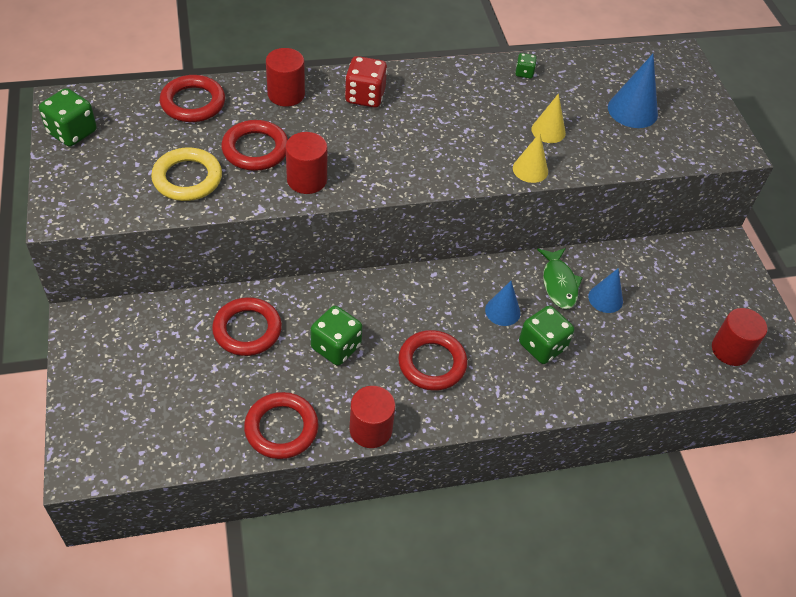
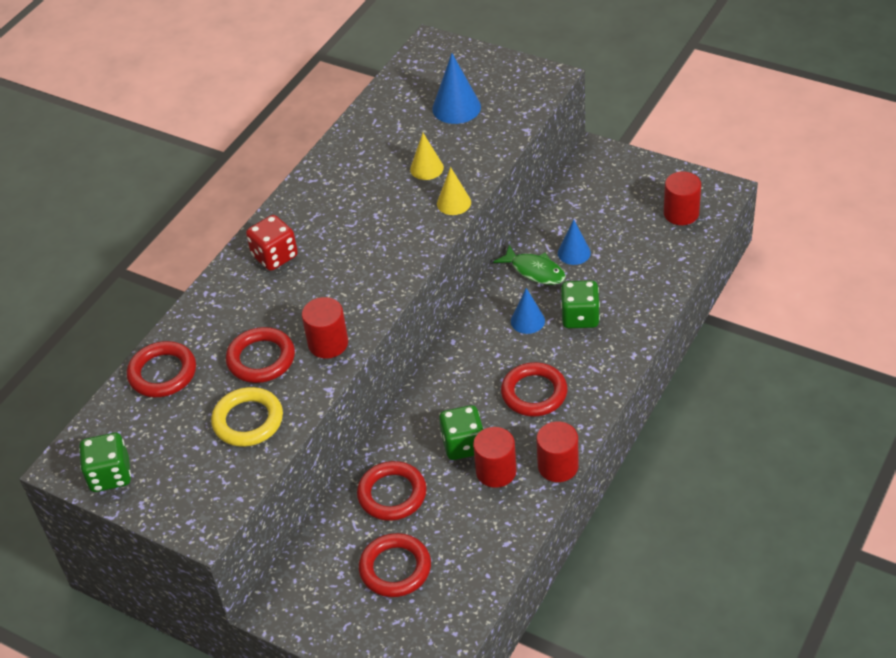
camera: 40 degrees left, 5 degrees down
(281, 428) = (506, 522): red ring -> red ring (395, 568)
(286, 94) = (218, 305): red cylinder -> red cylinder (496, 471)
(524, 73) = (353, 144): green dice -> none

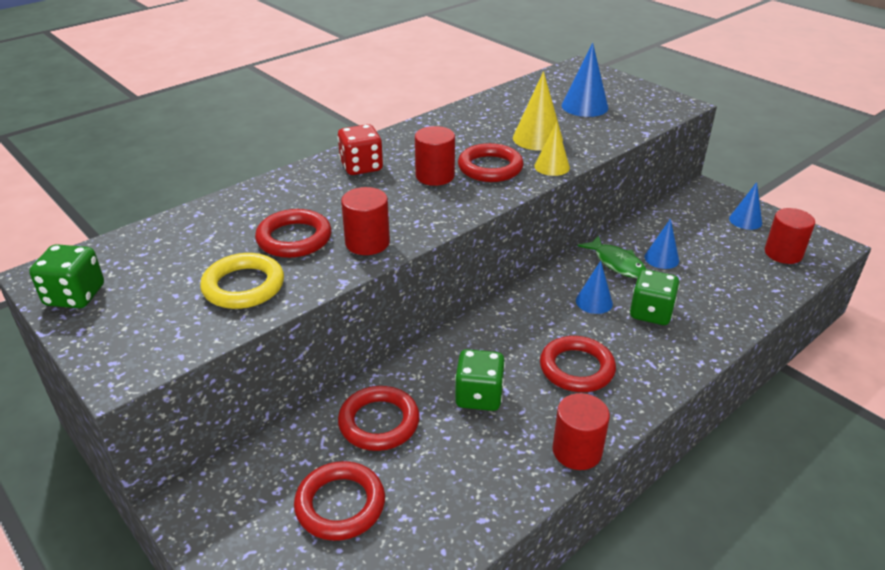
camera: 15 degrees right, 10 degrees down
(162, 373) = (195, 226): red ring -> red ring (490, 168)
(426, 168) = (537, 138): yellow cone -> yellow cone, size x1.51
(496, 471) = (503, 434): red cylinder -> red cylinder (435, 176)
(640, 182) = (745, 220): none -> blue cone

